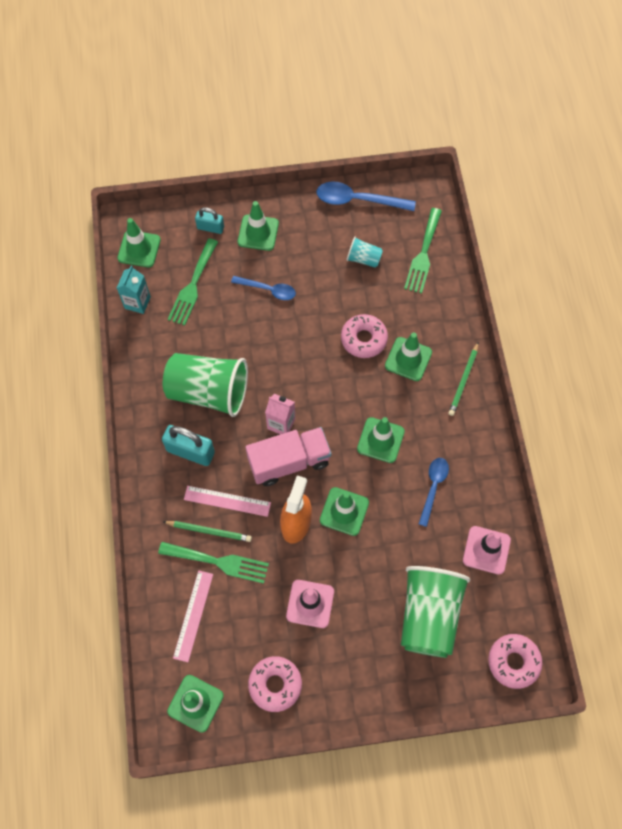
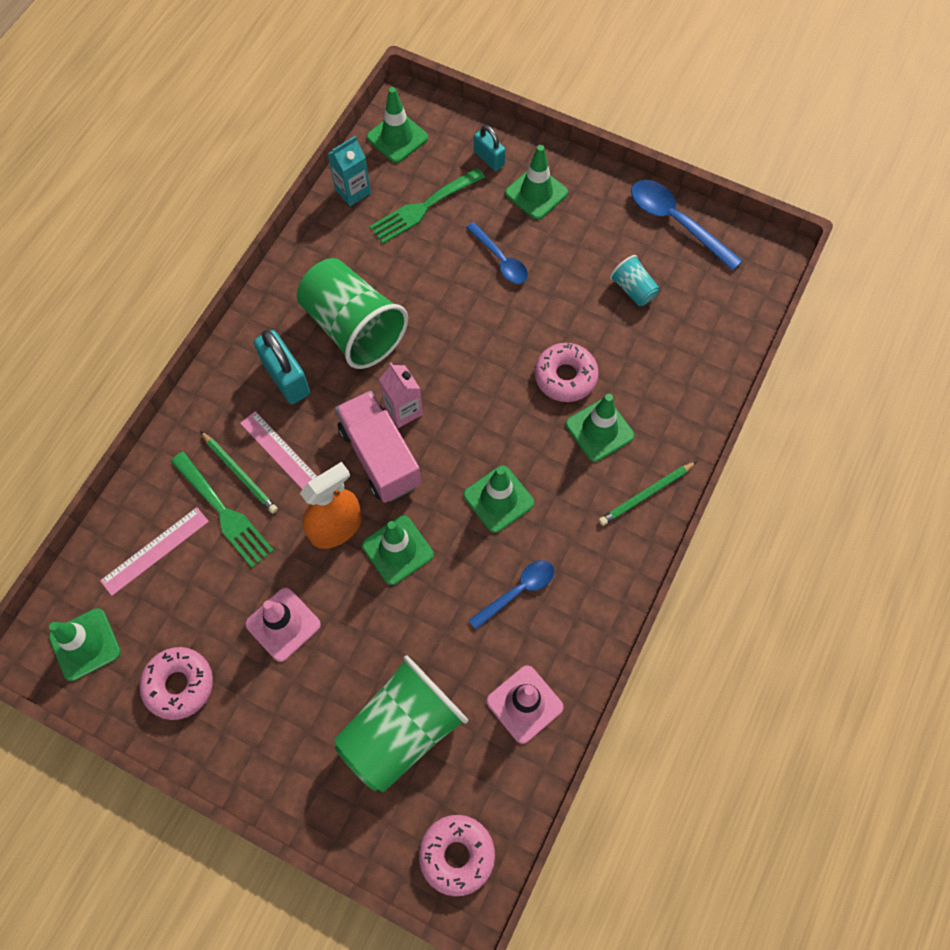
camera: 35 degrees right, 0 degrees up
(289, 462) = (380, 456): pink truck -> pink truck turned 135 degrees counterclockwise
(423, 254) = (707, 325): green fork -> none

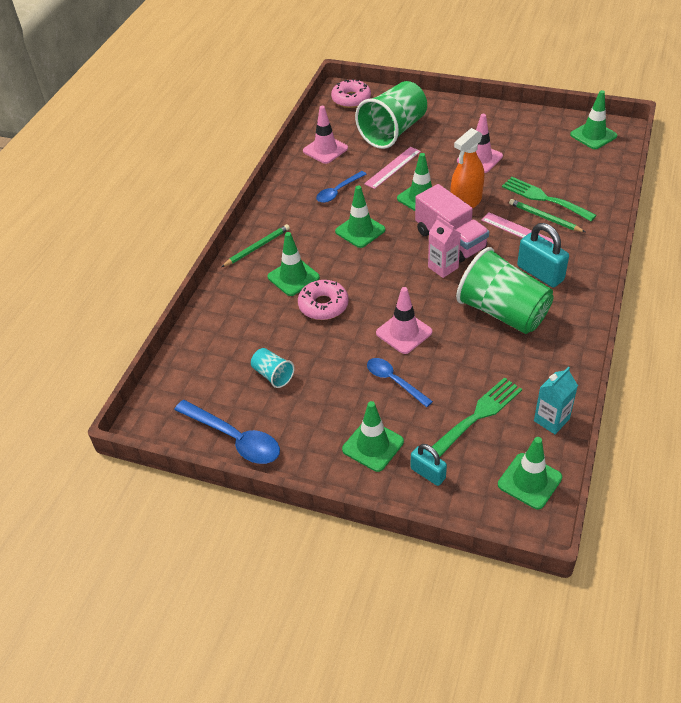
camera: 175 degrees right, 20 degrees down
(155, 550) = (578, 176): pink ruler -> pink ruler (393, 167)
(179, 685) = (528, 129): pink donut -> none
(476, 320) = (404, 332): none -> pink traffic cone

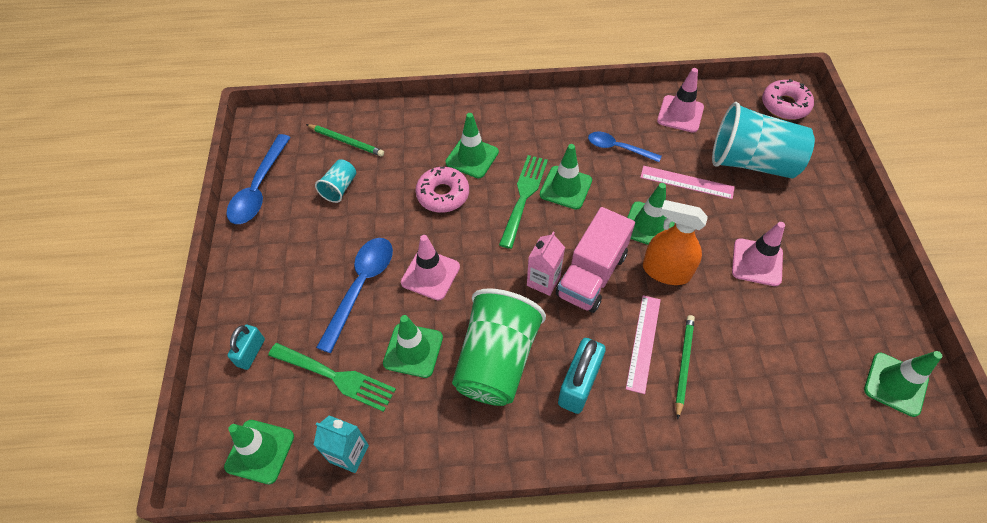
camera: 65 degrees right, 10 degrees up
(257, 247) = (501, 115): green pencil -> green pencil (346, 141)
(373, 445) = (275, 295): green traffic cone -> green traffic cone (413, 350)
(393, 131) = (752, 162): green cup -> turquoise cup
(394, 381) = (361, 287): blue spoon -> blue spoon, size x1.54
(544, 198) = (721, 354): green fork -> green fork (524, 196)

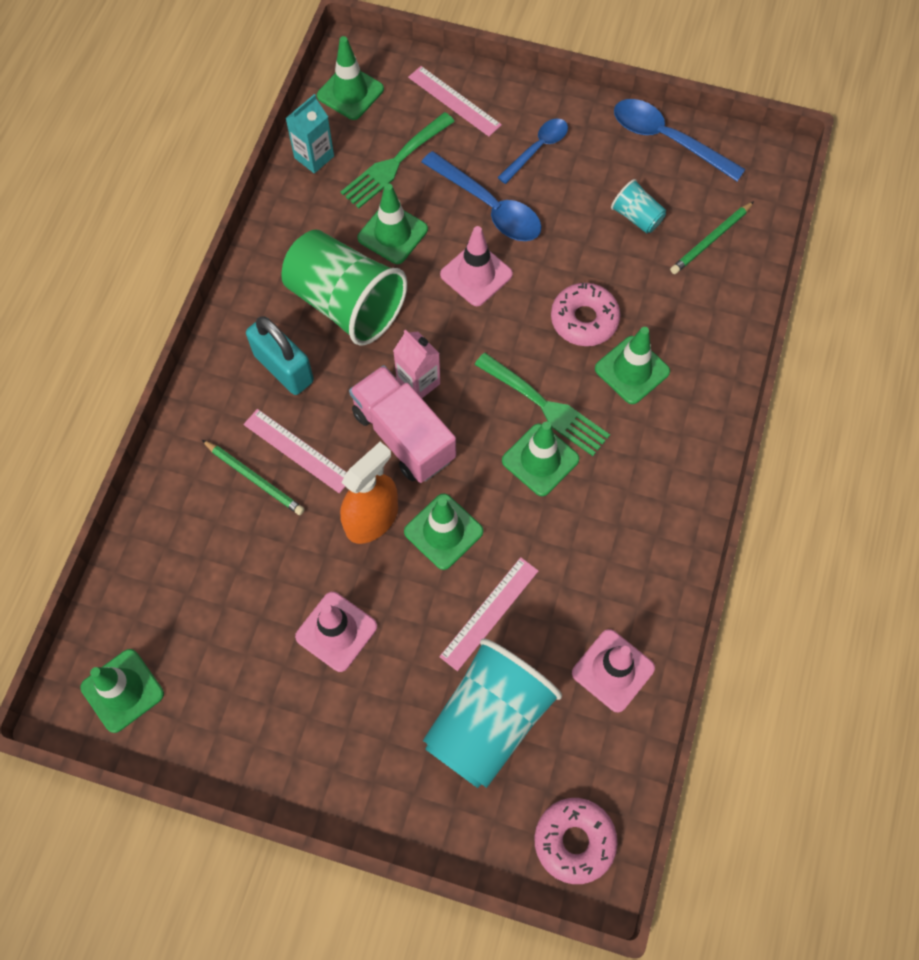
camera: 110 degrees right, 10 degrees up
(251, 352) = (454, 101): turquoise padlock -> pink ruler
(618, 148) = (581, 553): blue spoon -> blue spoon (537, 149)

